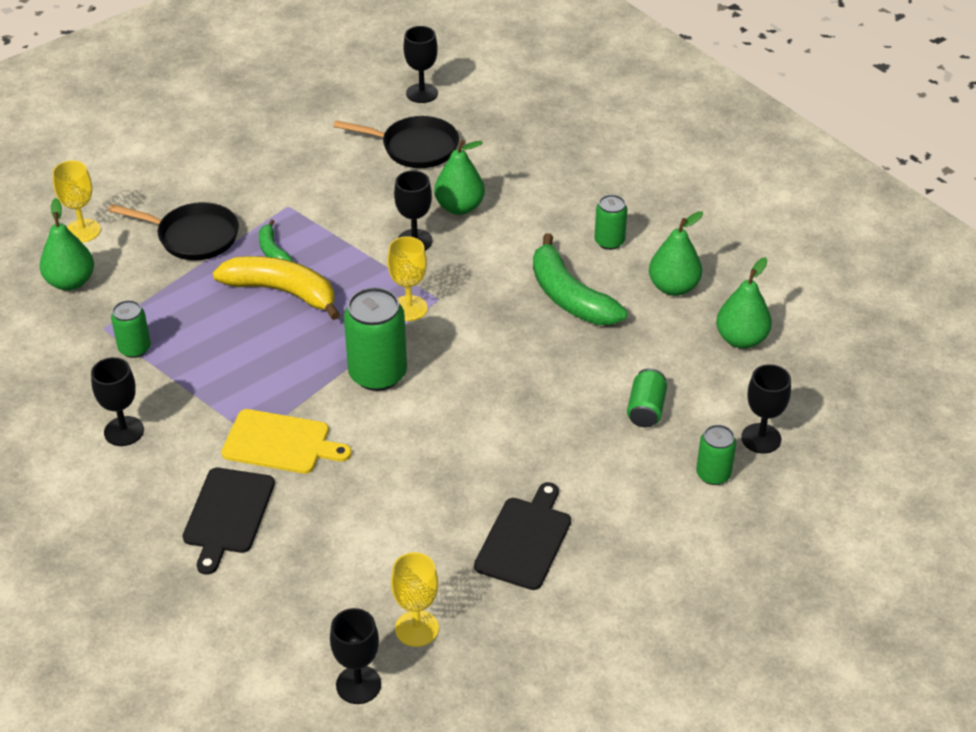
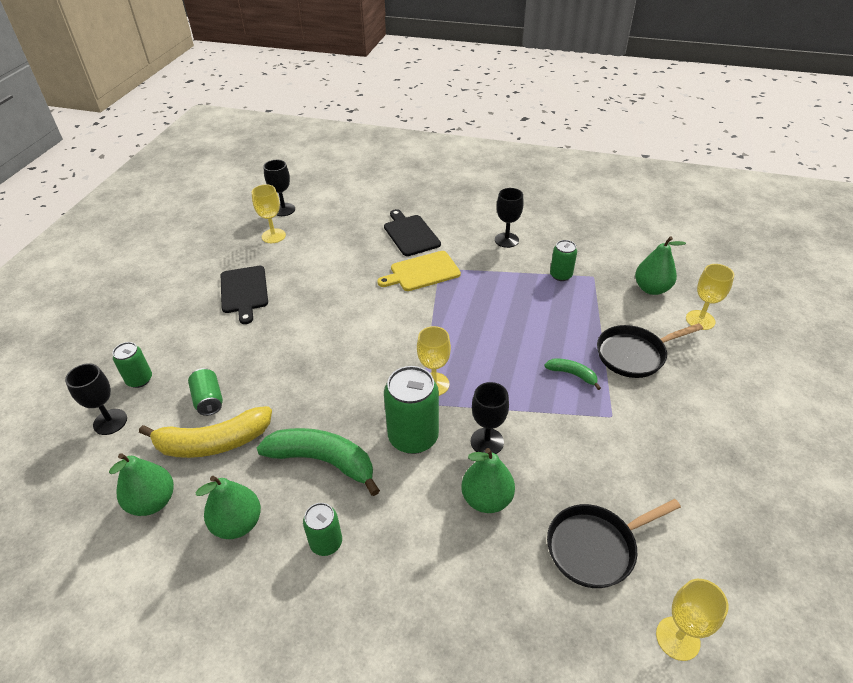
camera: 145 degrees right, 0 degrees up
(282, 292) = (527, 350): yellow banana -> yellow banana (213, 442)
(377, 374) = (408, 332): green can -> green can (413, 437)
(422, 93) = (677, 638): black goblet -> yellow goblet

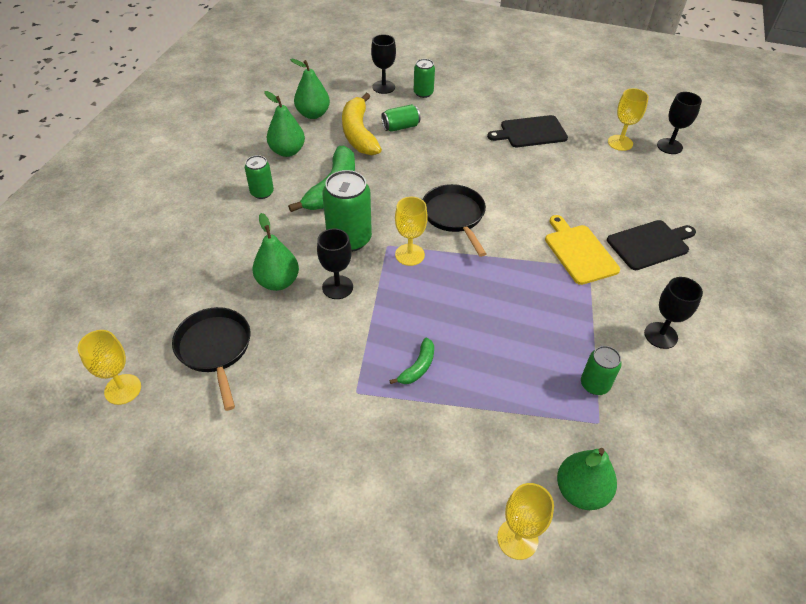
camera: 90 degrees right, 5 degrees up
(634, 354) = (448, 436): black pan -> black pan (454, 216)

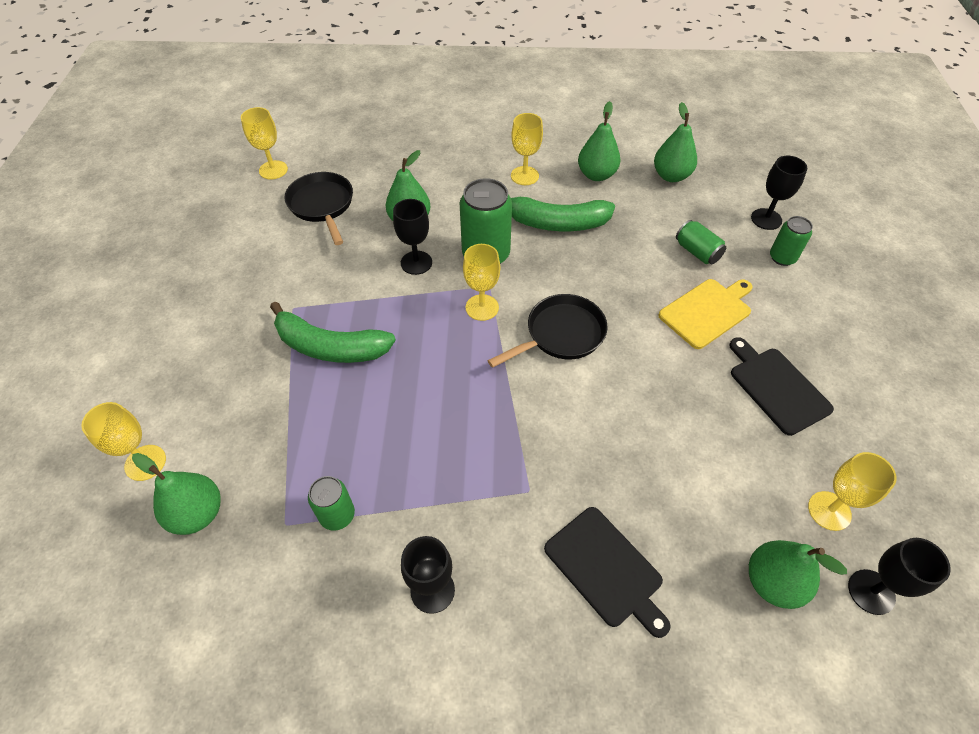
camera: 75 degrees right, 5 degrees up
(215, 349) = (322, 205): black pan -> black pan turned 75 degrees counterclockwise
(262, 192) = (524, 176): green can -> yellow goblet
(358, 133) = (661, 220): yellow banana -> none
(418, 367) = (330, 347): green banana -> green banana, size x2.01
(579, 252) = (553, 476): yellow cutting board -> yellow cutting board (707, 311)
(662, 179) = (772, 582): none -> green pear

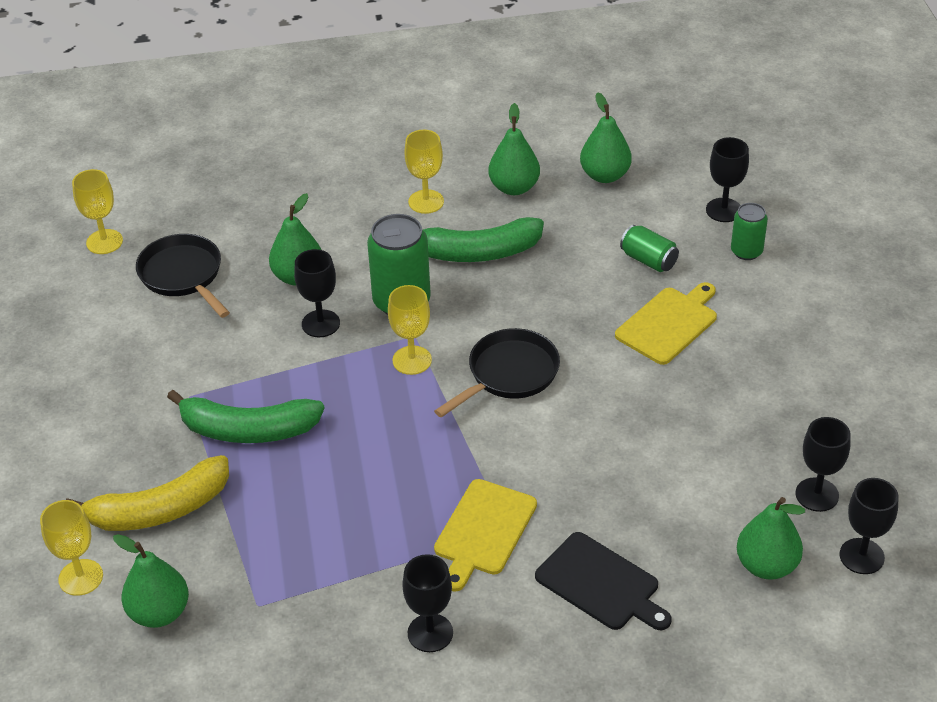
camera: 10 degrees left, 10 degrees down
(234, 408) = (160, 509): none -> yellow banana
(337, 515) = (311, 587): green can -> none
(506, 487) = (483, 531): none -> yellow cutting board
(776, 387) = (753, 389): black cutting board -> none
(829, 511) = (817, 495): yellow goblet -> black goblet

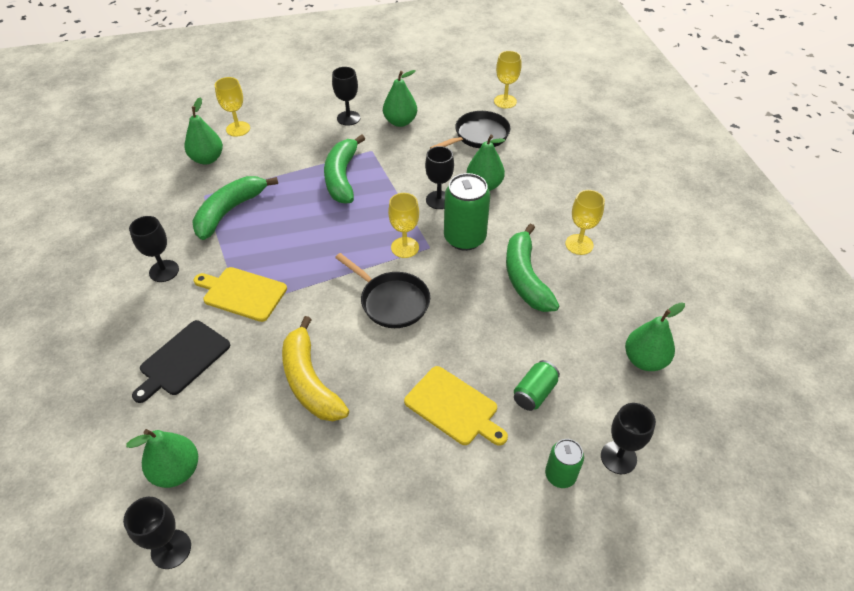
camera: 85 degrees right, 5 degrees up
(160, 509) = (282, 150): yellow banana -> yellow banana (310, 381)
(304, 565) = (230, 211): none -> green banana
(514, 187) = (610, 297): green pear -> green pear (400, 122)
(817, 495) = (245, 516): black goblet -> black goblet (348, 118)

